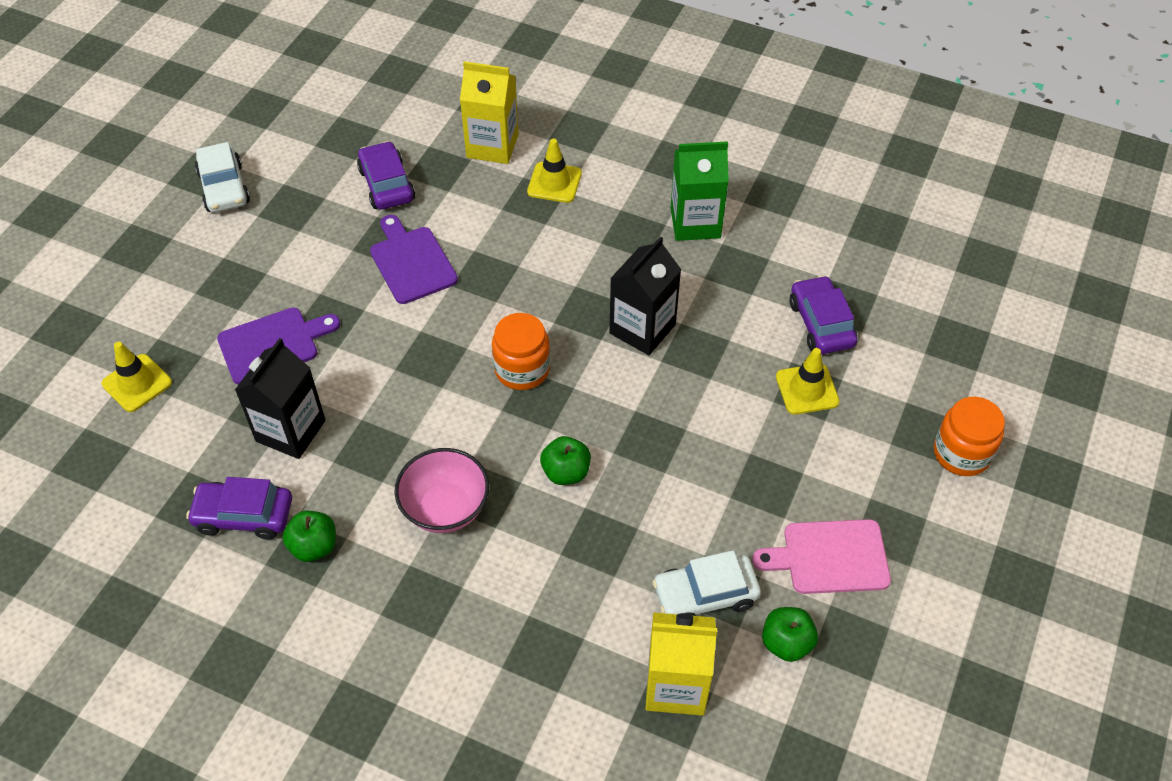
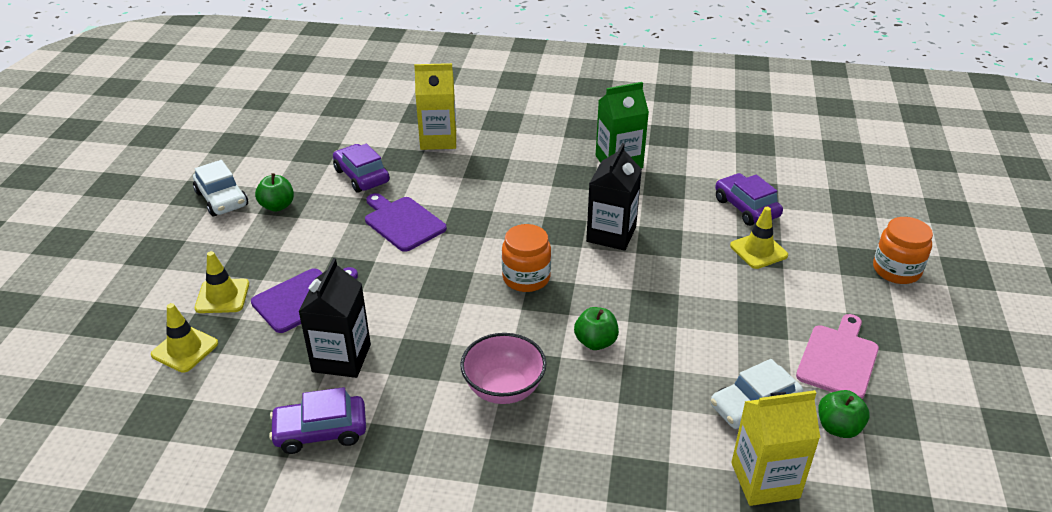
camera: 15 degrees left, 15 degrees down
(314, 546) = (396, 442): green apple -> green apple (277, 206)
(554, 183) = (498, 154): yellow traffic cone -> yellow traffic cone (222, 296)
(830, 557) = (838, 359): pink cutting board -> pink cutting board turned 135 degrees clockwise

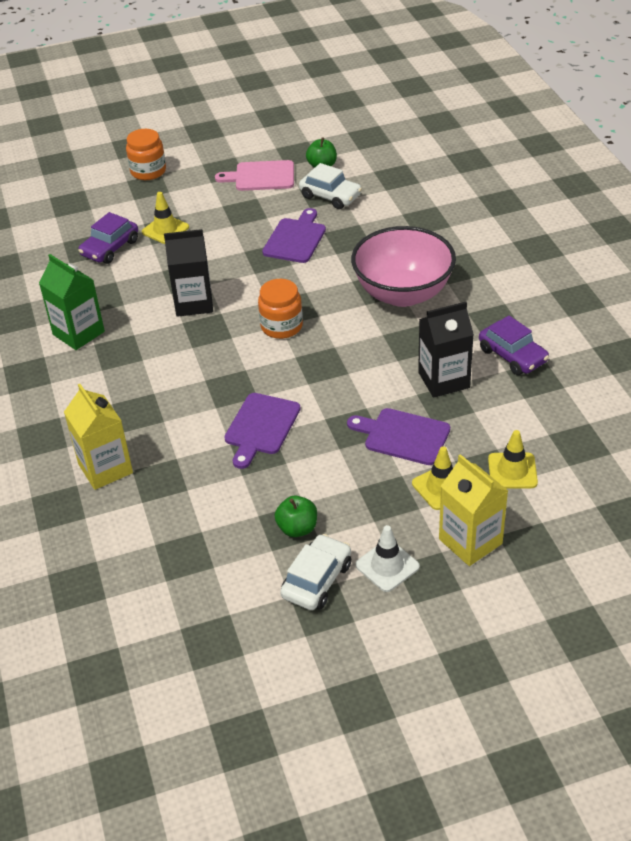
camera: 115 degrees left, 5 degrees up
(190, 235) = (387, 566): none -> white traffic cone
(362, 176) = (207, 493): purple car -> none
(504, 389) = (403, 293): pink bowl -> pink bowl, size x1.60
(595, 342) = (325, 271): green apple -> none
(676, 341) = (295, 239): none -> purple cutting board
(765, 480) = (385, 180): yellow carton -> yellow carton (470, 541)

